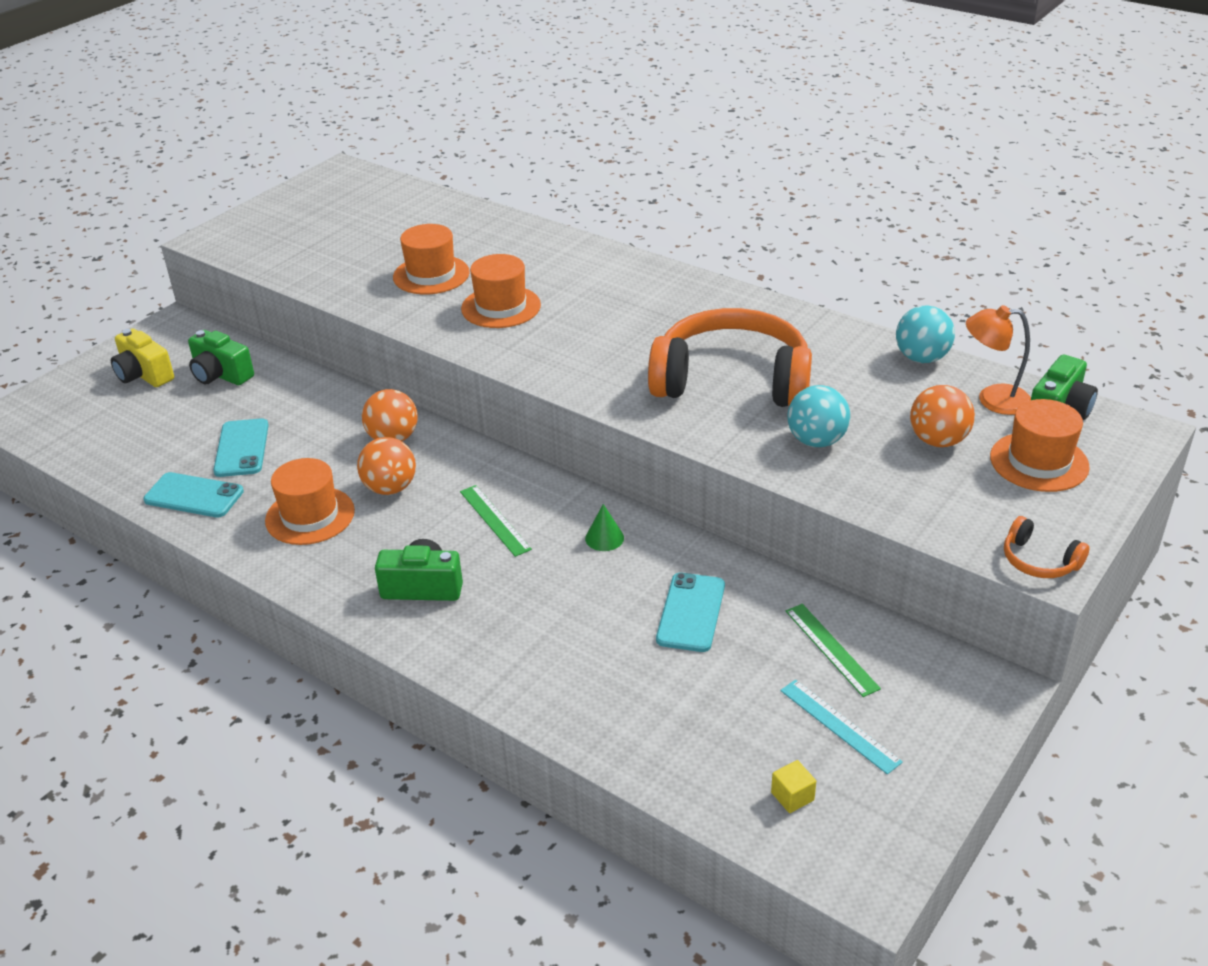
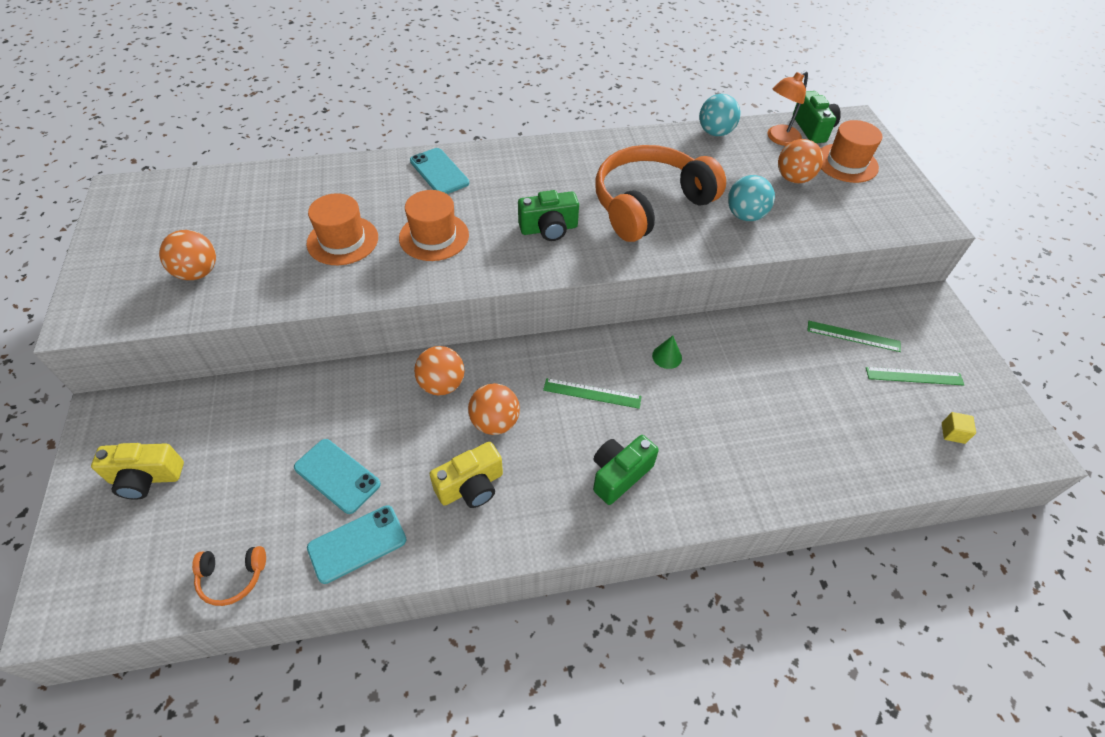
camera: 50 degrees left, 15 degrees up
(221, 375) = (223, 429): green camera -> green camera (549, 229)
(309, 247) = (198, 272): none -> orange ball
(310, 516) = (471, 486): orange hat -> yellow camera
(691, 612) = (771, 368): turquoise phone -> turquoise phone (439, 172)
(839, 725) = (914, 376): turquoise ruler -> green ruler
(1039, 561) = (924, 219): orange headphones -> orange headphones (232, 577)

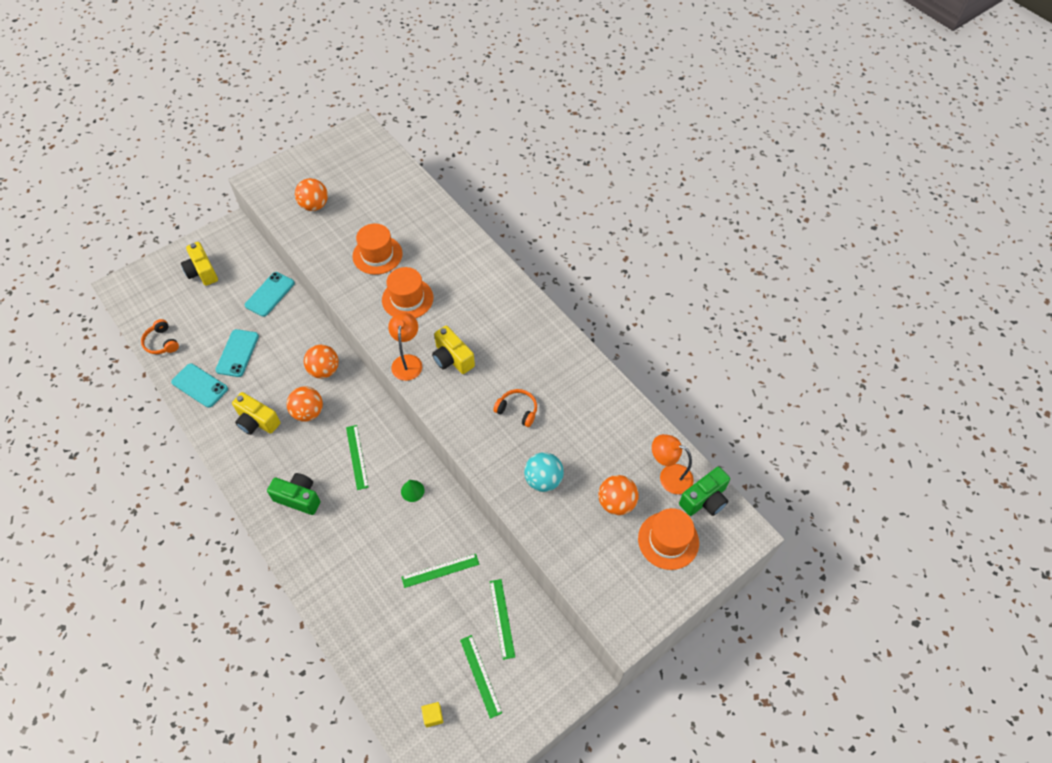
camera: 65 degrees right, 5 degrees up
(439, 172) = (474, 269): turquoise phone -> turquoise phone (270, 294)
(526, 266) = (407, 361): none -> orange lamp
(549, 229) = (452, 358): green camera -> yellow camera
(650, 204) = (517, 410): orange headphones -> orange headphones, size x0.41
(715, 132) = (644, 424): turquoise ball -> none
(779, 367) = (440, 570): none -> green ruler

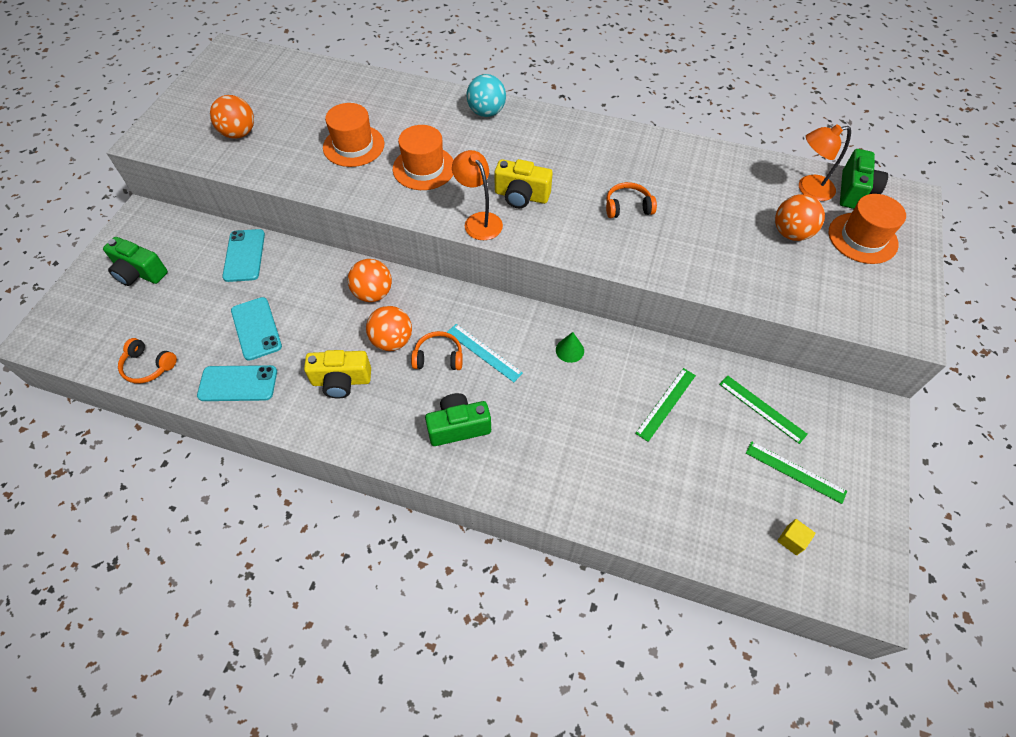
camera: 35 degrees left, 0 degrees up
(202, 272) = (139, 273): yellow camera -> green camera
(326, 442) = (438, 357): none -> orange headphones
(357, 457) = (484, 352): green ruler -> turquoise ruler
(543, 480) = (711, 250): turquoise ball -> turquoise ball (486, 112)

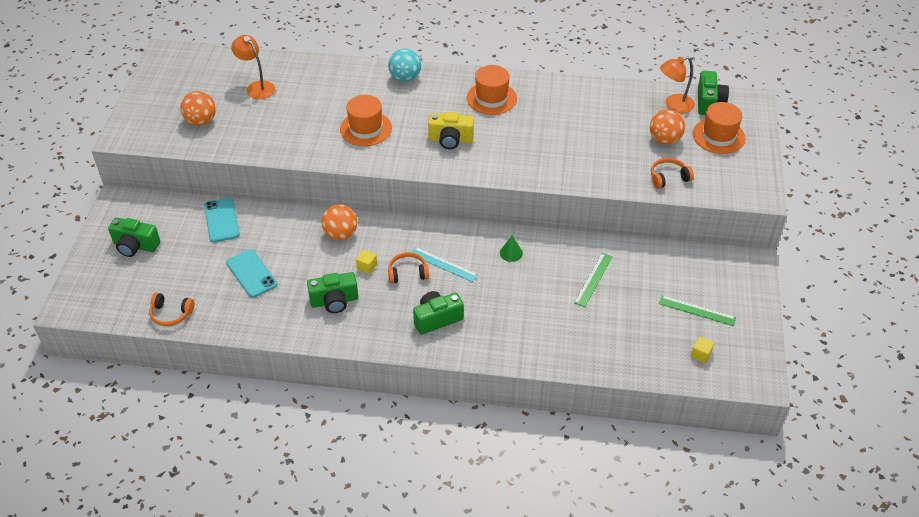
camera: 10 degrees left, 10 degrees down
(238, 383) = (250, 315): turquoise phone -> none
(341, 381) = (334, 301): yellow camera -> green camera
(353, 146) = (302, 118): orange hat -> orange hat (491, 98)
(392, 341) = (367, 266): orange ball -> yellow cube
(479, 220) = (421, 162): orange lamp -> orange lamp (257, 87)
(627, 207) = (536, 137): orange headphones -> orange headphones (668, 177)
(762, 409) = (666, 272): green ruler -> none

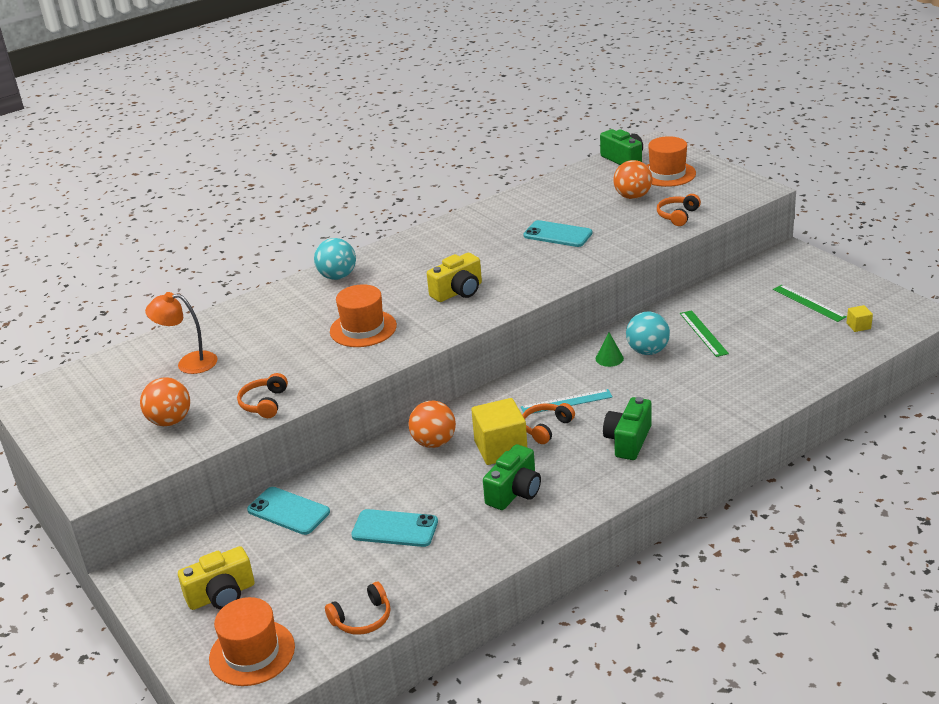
camera: 40 degrees left, 15 degrees down
(135, 246) = (221, 595): green camera -> yellow camera
(254, 144) = (264, 403): none -> orange headphones
(367, 266) = (501, 448): yellow cube -> yellow cube, size x2.17
(491, 98) = (444, 247): orange hat -> orange hat (252, 653)
(540, 265) = (647, 351): none -> turquoise ball
(570, 137) = (557, 234): none -> turquoise phone
(673, 105) = (601, 174): orange lamp -> none
(697, 310) = (808, 303): green ruler -> green ruler turned 75 degrees clockwise

